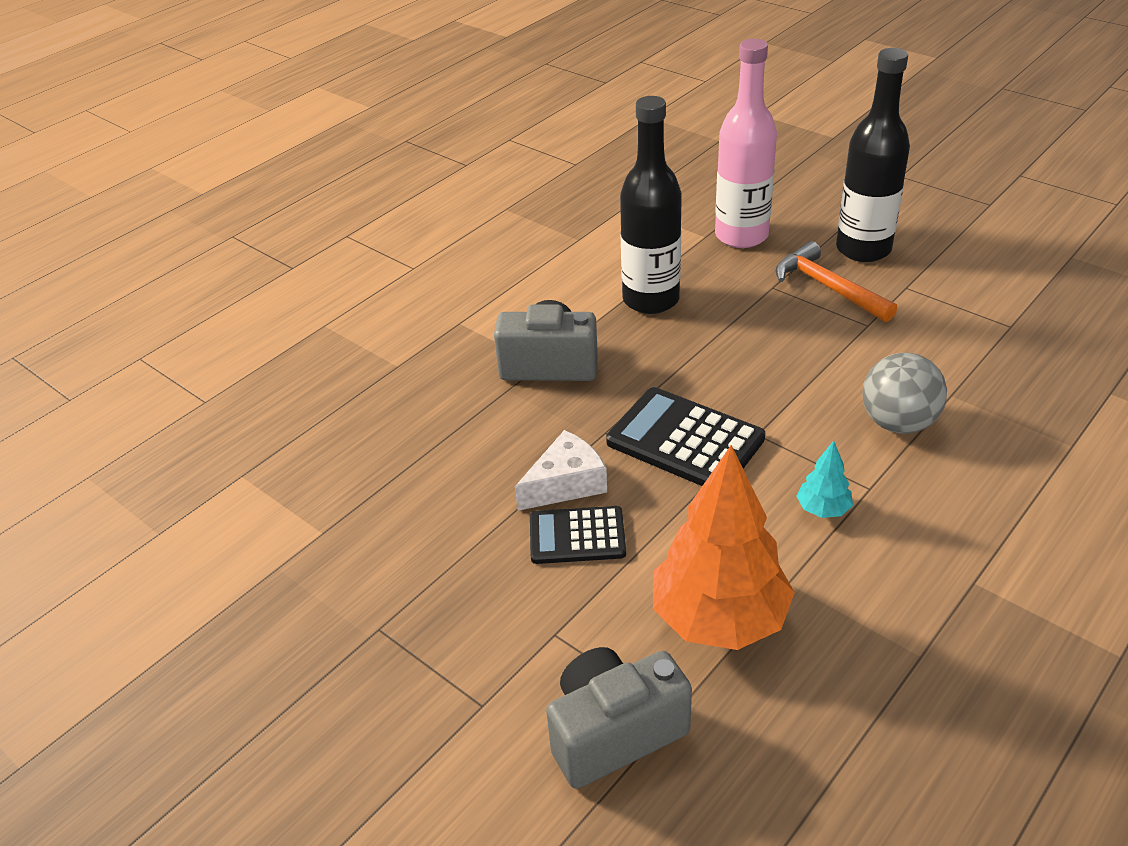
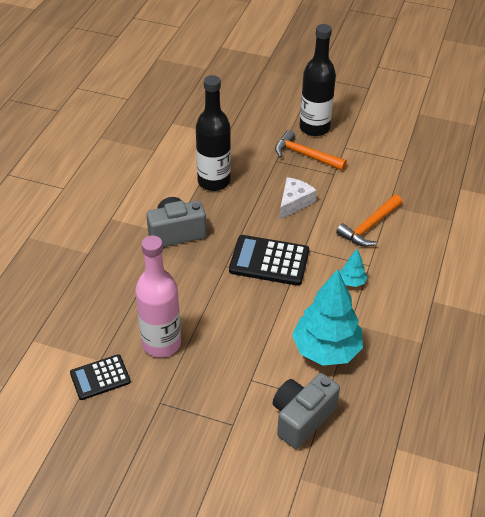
camera: 25 degrees left, 5 degrees up
(566, 483) = (218, 300): white cheese -> white cheese (294, 202)
(577, 536) = (238, 326): black calculator -> black calculator (100, 377)
(719, 618) = (326, 350): orange tree -> turquoise tree
(741, 236) = (246, 131): pink bottle -> pink bottle (161, 343)
(898, 423) = (369, 227): grey ball -> orange hammer

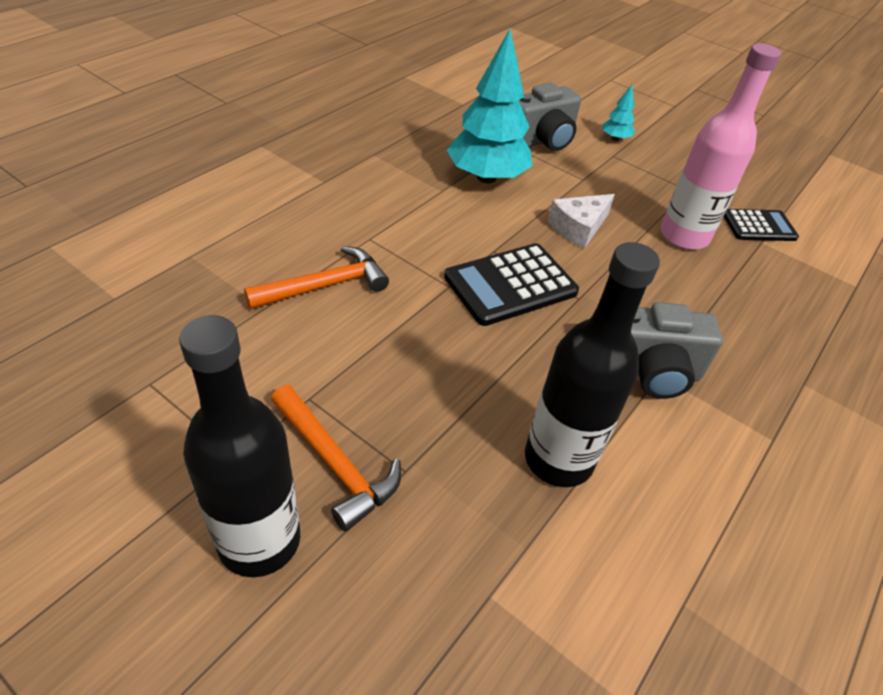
camera: 165 degrees left, 0 degrees up
(269, 261) = (510, 285): black calculator -> black calculator turned 120 degrees clockwise
(294, 202) = (421, 363): white cheese -> white cheese (578, 228)
(351, 282) = (409, 227): turquoise tree -> turquoise tree (615, 138)

